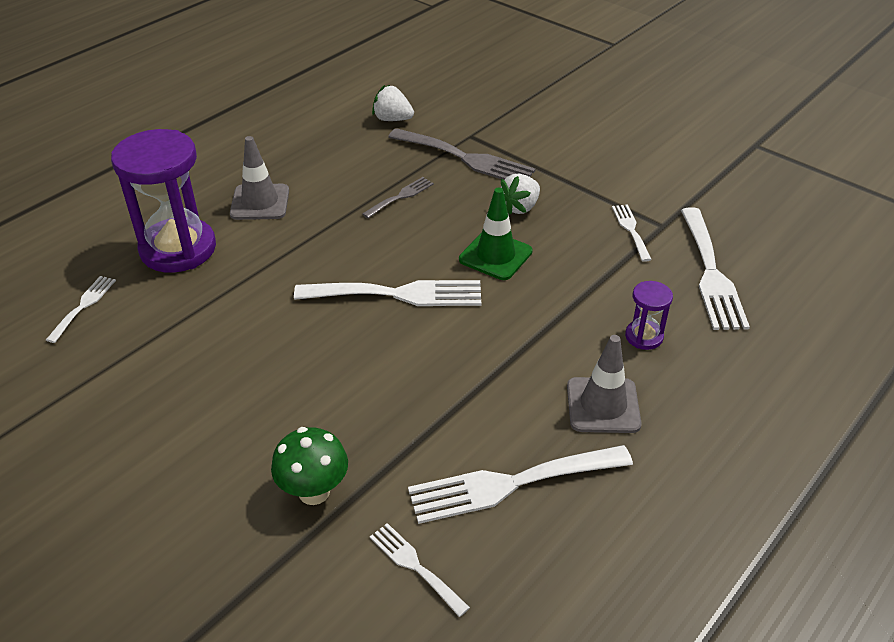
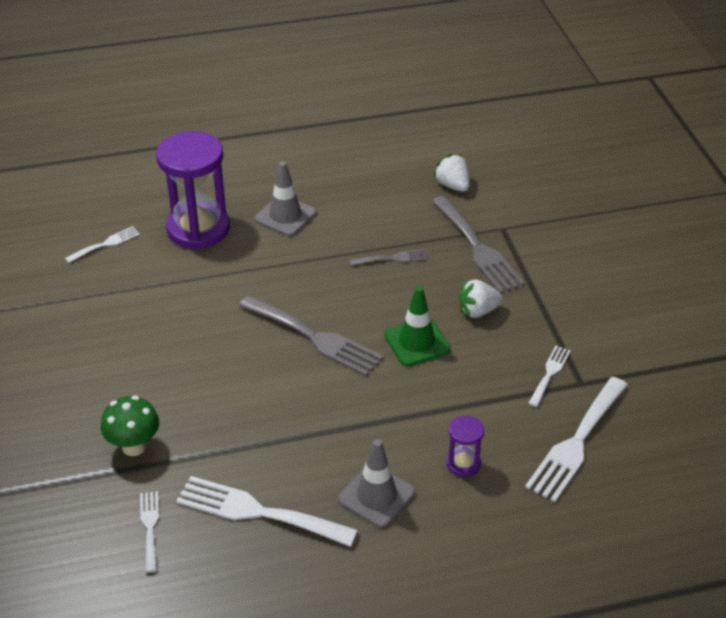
camera: 35 degrees right, 0 degrees up
(398, 294) = (315, 337): white fork -> grey fork

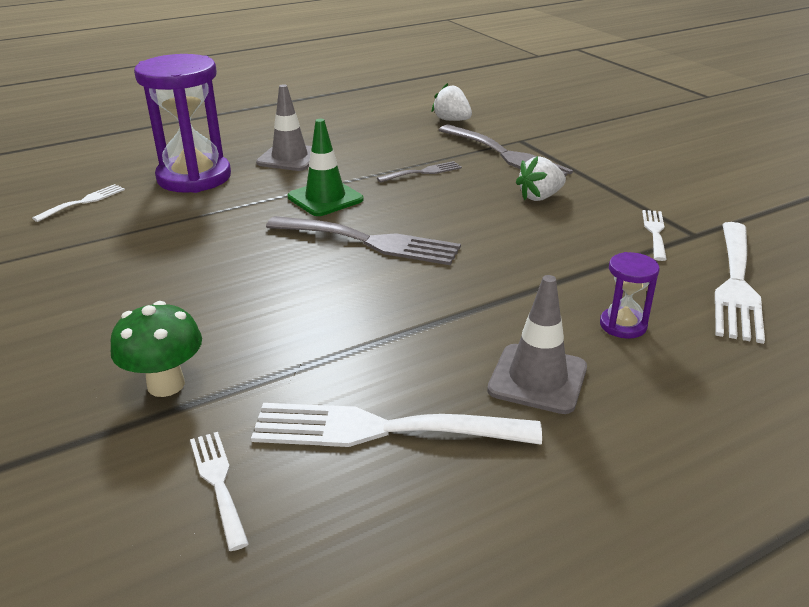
camera: 15 degrees left, 10 degrees down
(417, 342) = (490, 229): green traffic cone -> green traffic cone (325, 198)

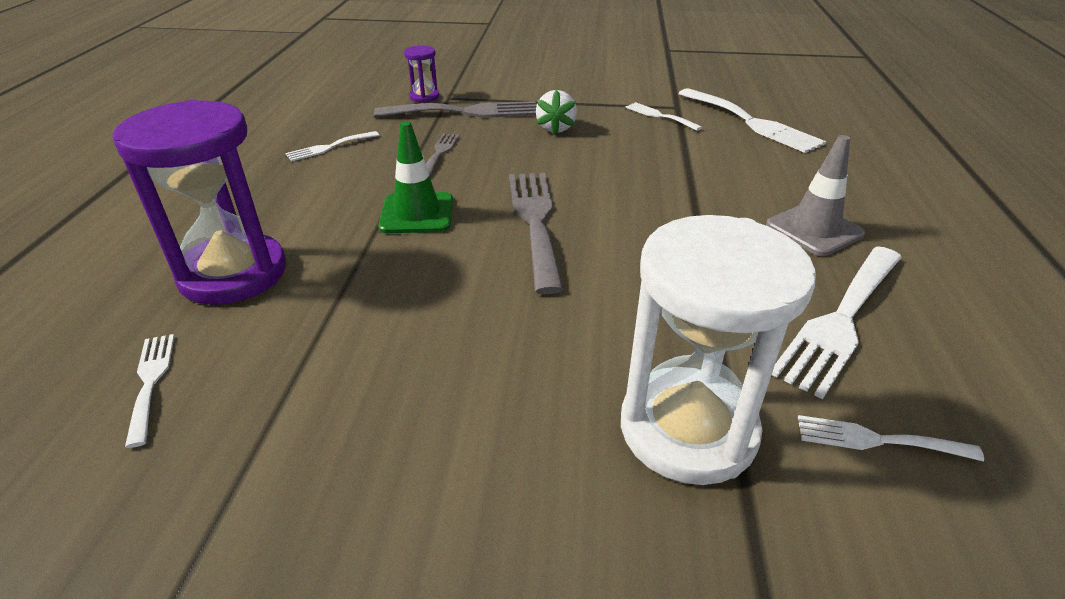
camera: 55 degrees left, 5 degrees up
(166, 385) = (687, 429): green mushroom -> white hourglass
(290, 158) = (292, 201): grey traffic cone -> none
(370, 242) = (535, 221): grey fork -> grey fork turned 60 degrees counterclockwise
(374, 137) = (329, 147): none -> white fork
(452, 120) = (360, 105): white strawberry -> none
(623, 325) = (769, 174): purple hourglass -> purple hourglass (424, 97)

